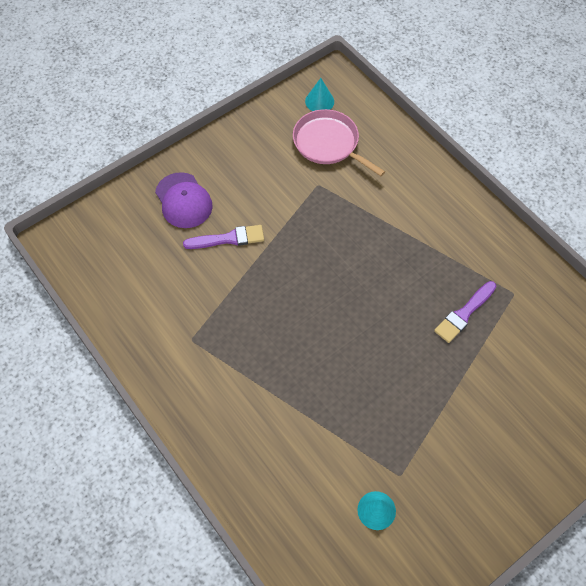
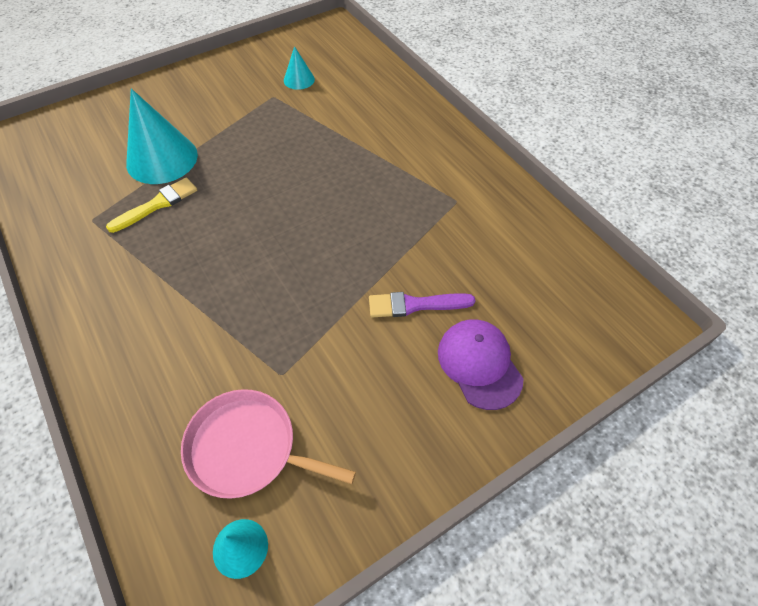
camera: 175 degrees left, 5 degrees down
(328, 143) = (247, 448): pink pan -> pink pan turned 150 degrees clockwise
(464, 313) = (157, 205): purple brush -> yellow brush
(485, 368) = (162, 159): none -> turquoise cone

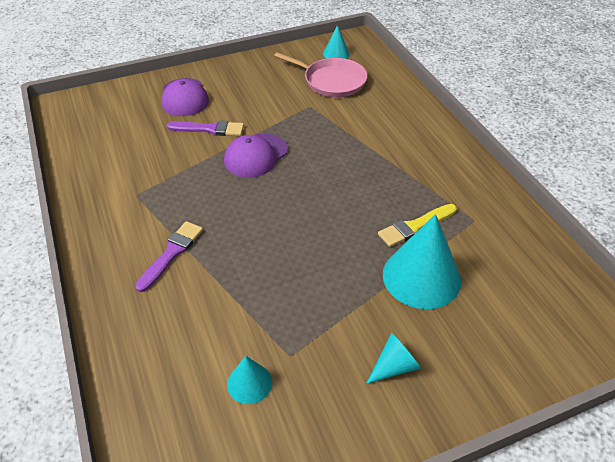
camera: 170 degrees left, 10 degrees down
(196, 99) = (394, 366): none -> turquoise cone
(341, 270) = (256, 155): none -> purple cap
(391, 150) = (171, 254): none -> purple brush

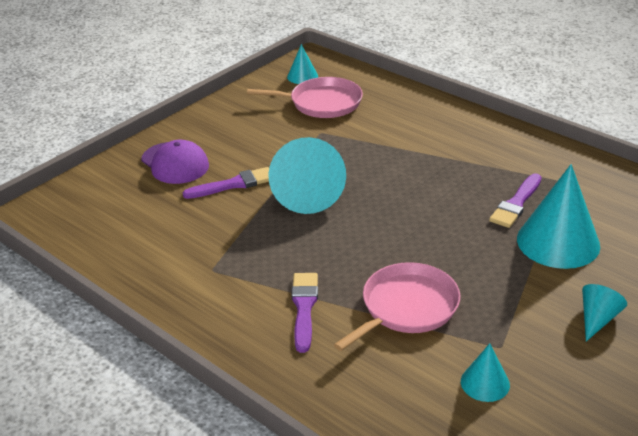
camera: 25 degrees left, 10 degrees down
(246, 286) = (406, 307): none -> pink pan
(256, 155) = (307, 193): purple cap -> turquoise cone
(415, 226) = (516, 203): yellow brush -> purple brush

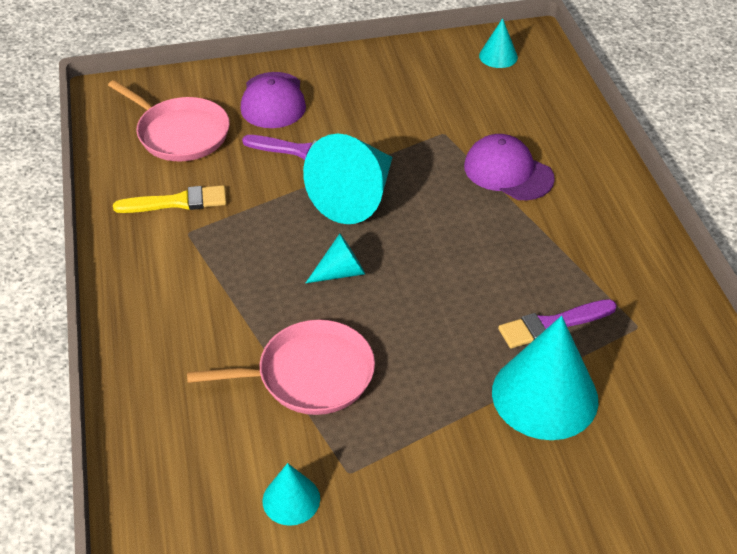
camera: 35 degrees right, 10 degrees up
(179, 255) = (176, 202): none -> yellow brush
(304, 308) = (221, 319): purple brush -> none
(322, 103) = (483, 98): pink pan -> pink pan (180, 133)
(388, 136) = (508, 172): none -> purple cap
(597, 319) = (481, 507): turquoise cone -> turquoise cone (341, 272)

